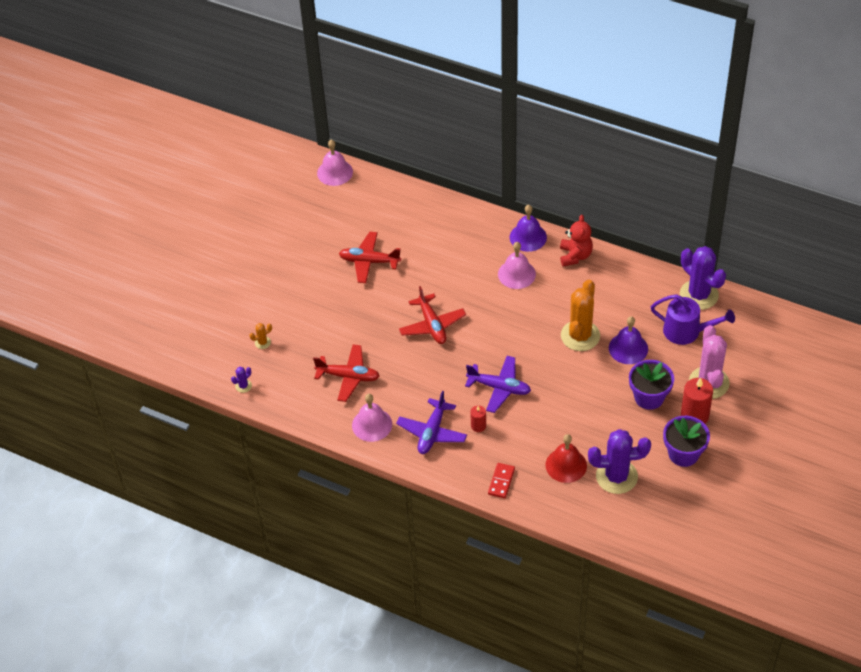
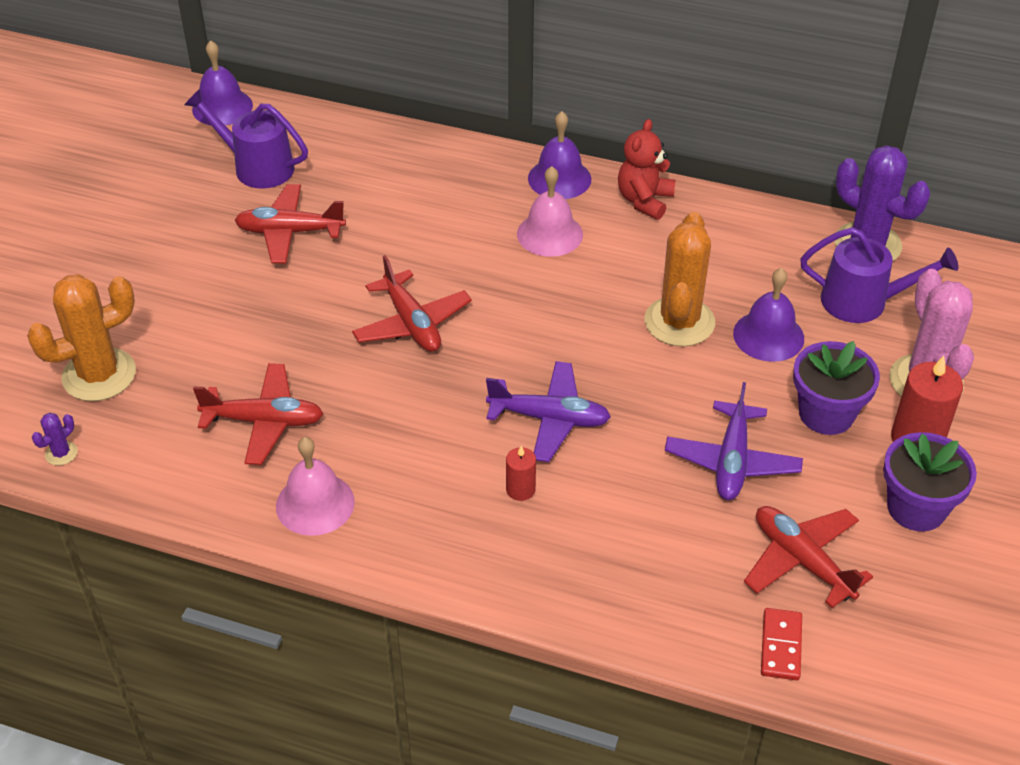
camera: 10 degrees left, 5 degrees down
(262, 342) = (99, 375): orange cactus -> orange cactus, size x2.39
(335, 172) = (222, 107): pink bell -> purple bell
(353, 216) = (257, 167): none -> purple watering can
(432, 432) = (433, 508): purple plane -> purple plane (732, 461)
(501, 481) = (581, 590): red domino -> red domino (781, 646)
(566, 465) = (700, 548): red bell -> none
(575, 256) = (644, 200): red teddy bear -> red teddy bear turned 150 degrees counterclockwise
(616, 476) = (802, 561): purple cactus -> red plane

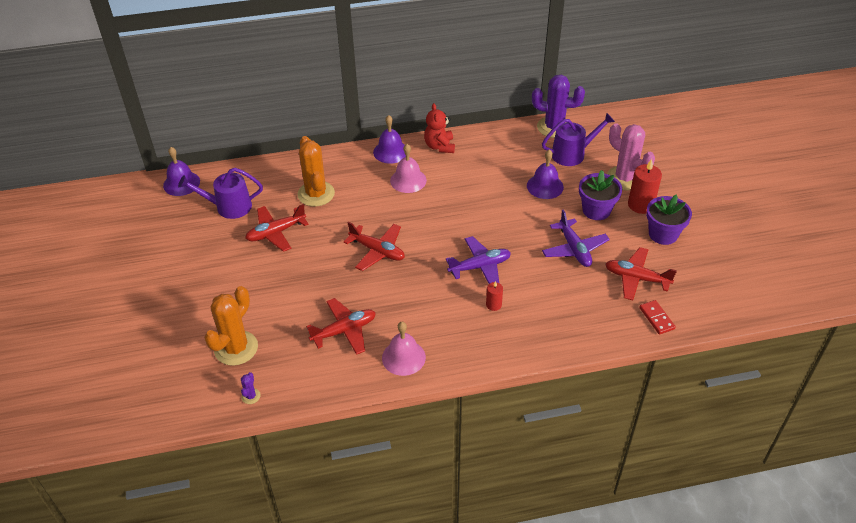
camera: 30 degrees left, 0 degrees up
(679, 322) = (501, 197): orange cactus -> orange cactus (316, 194)

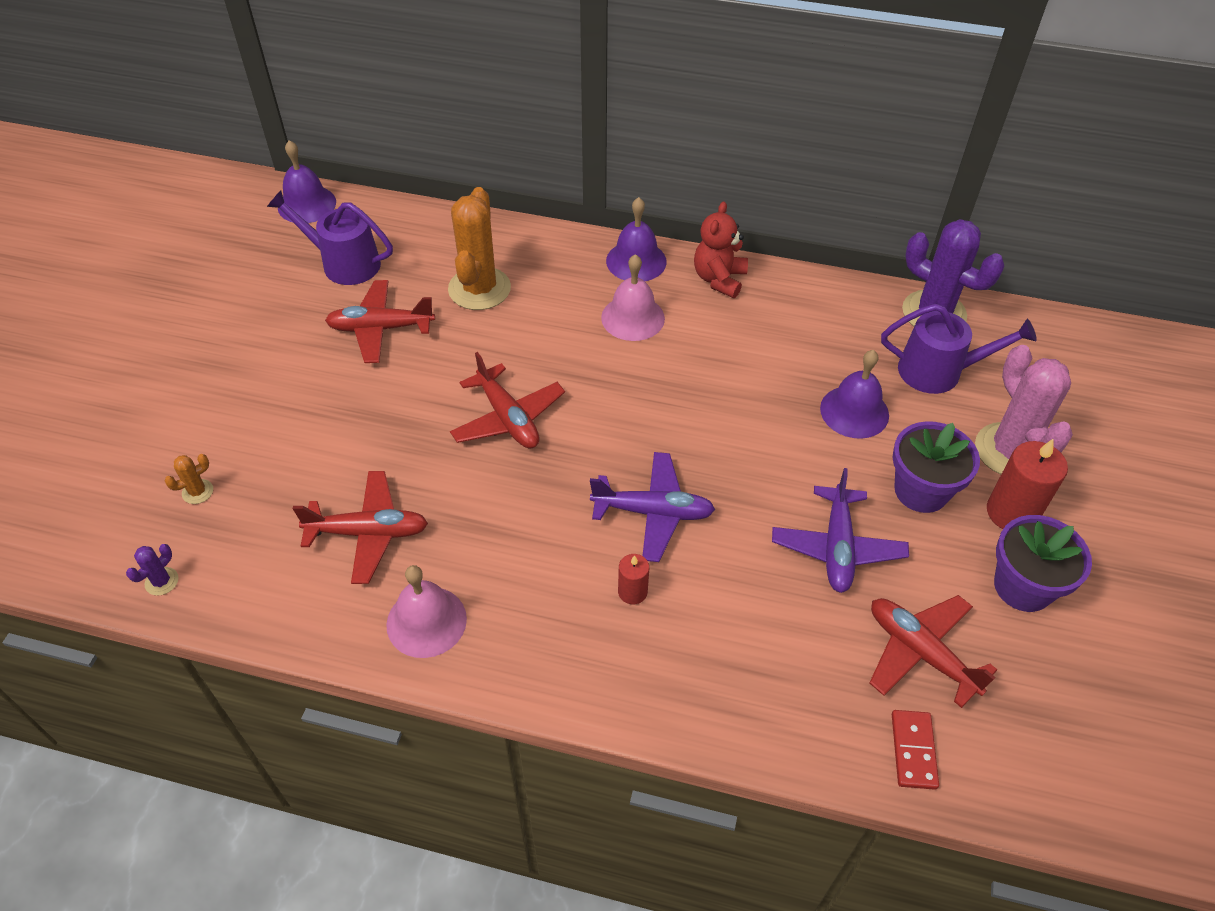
camera: 25 degrees right, 5 degrees up
(236, 348) = (197, 492): orange cactus -> orange cactus, size x0.42

